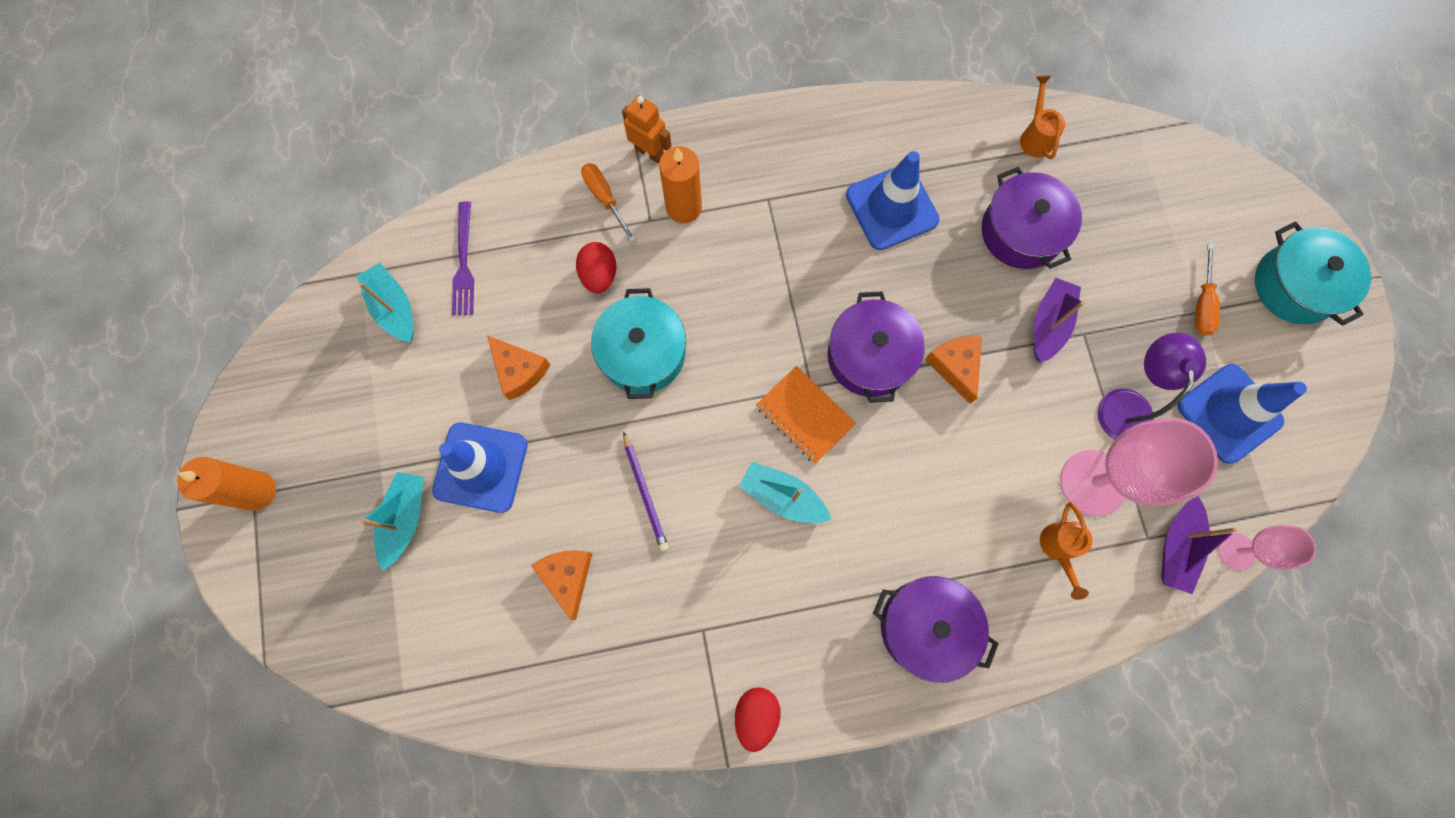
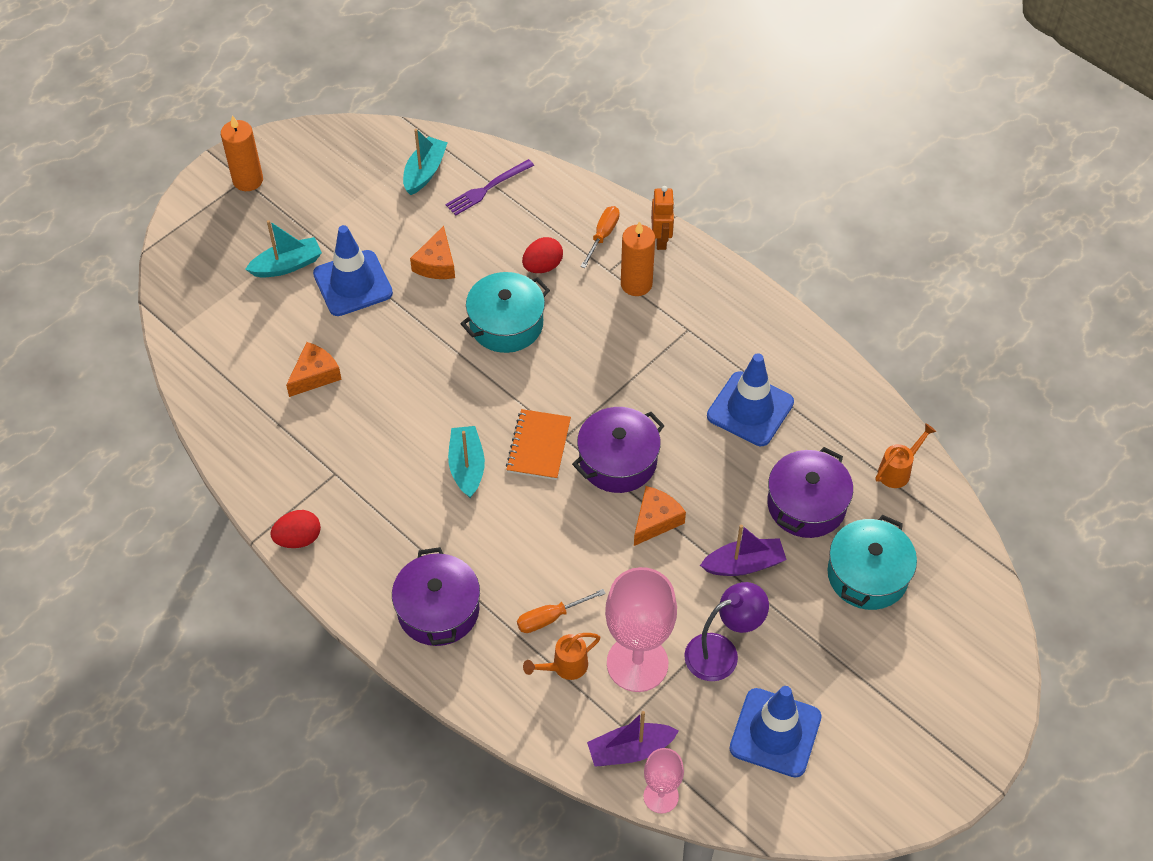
camera: 55 degrees right, 20 degrees down
(645, 493) = (406, 384): purple pencil -> none
(1202, 303) = (856, 664): orange screwdriver -> orange screwdriver (550, 618)
(1295, 285) = (934, 727): turquoise pot -> turquoise pot (867, 575)

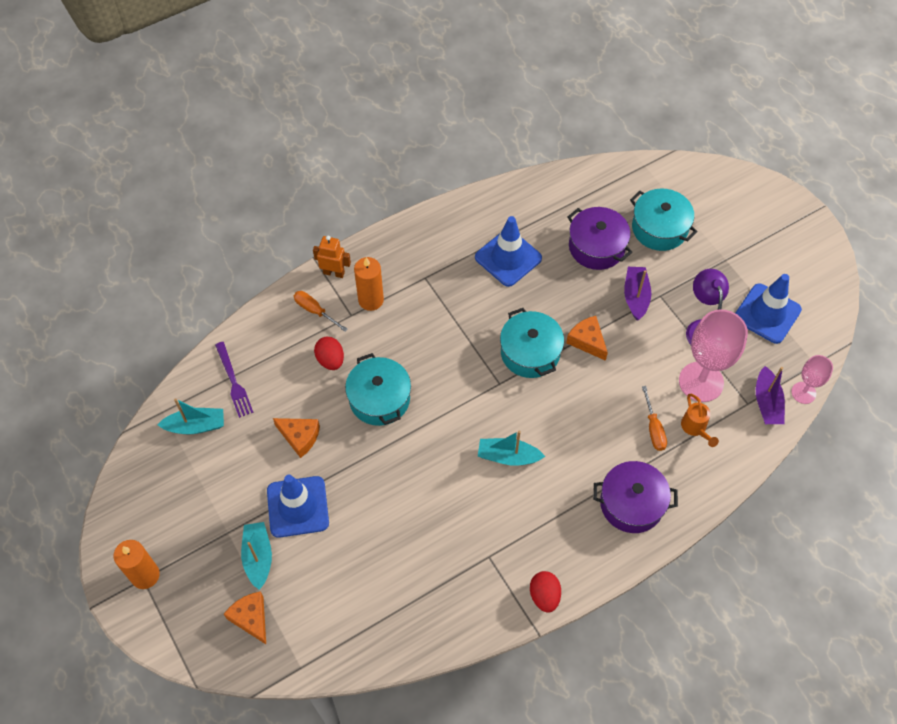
camera: 75 degrees left, 5 degrees up
(314, 375) = (385, 555): orange cheese -> orange cheese (251, 618)
(425, 172) = (196, 426): turquoise boat -> turquoise boat turned 135 degrees clockwise
(538, 446) = (502, 402): orange notebook -> none
(618, 461) = (530, 352): purple pot -> turquoise pot
(898, 470) = (582, 187): orange watering can -> none

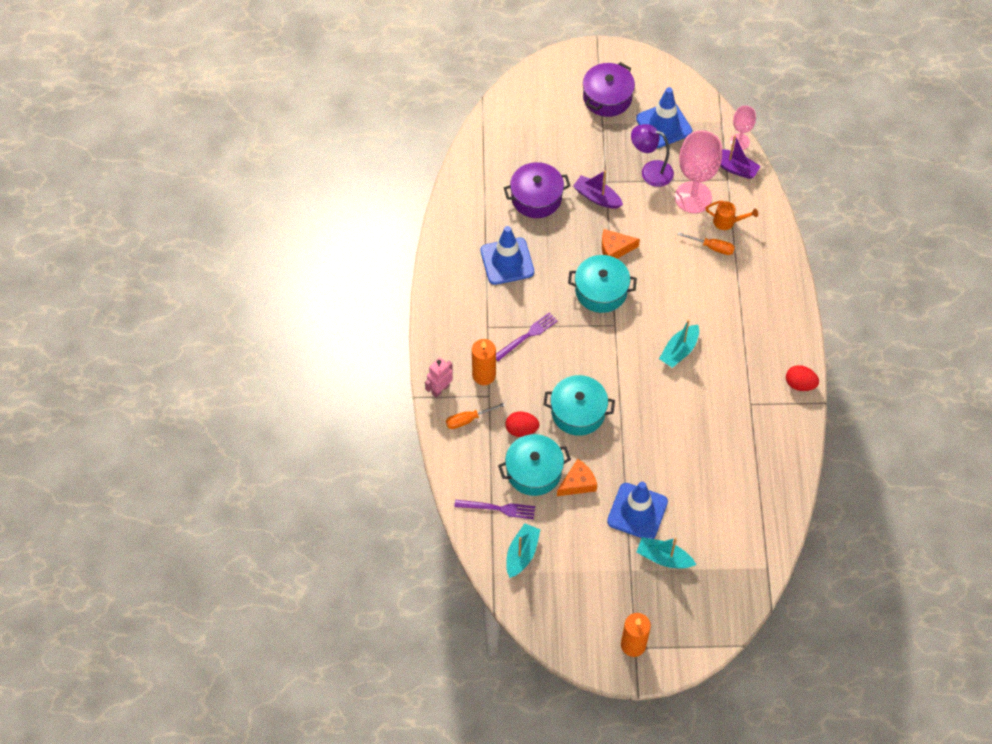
camera: 60 degrees left, 0 degrees up
(251, 618) = (710, 584): orange cheese -> none
(334, 273) = (440, 389): orange robot -> pink robot
(437, 314) = (527, 336): none -> purple fork
(631, 503) = (762, 293): purple pot -> purple pot (607, 98)
(659, 228) = (547, 148): turquoise pot -> turquoise pot (534, 471)

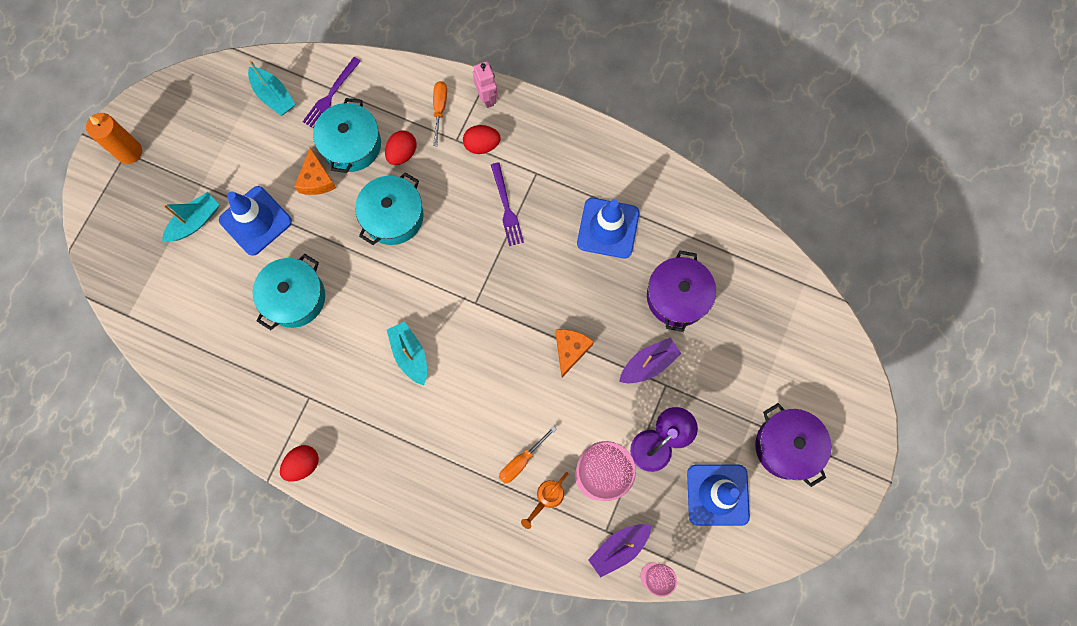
camera: 115 degrees right, 15 degrees up
(484, 375) = (482, 145): orange candle -> red egg
(601, 291) = (524, 308): turquoise pot -> turquoise pot (294, 297)

